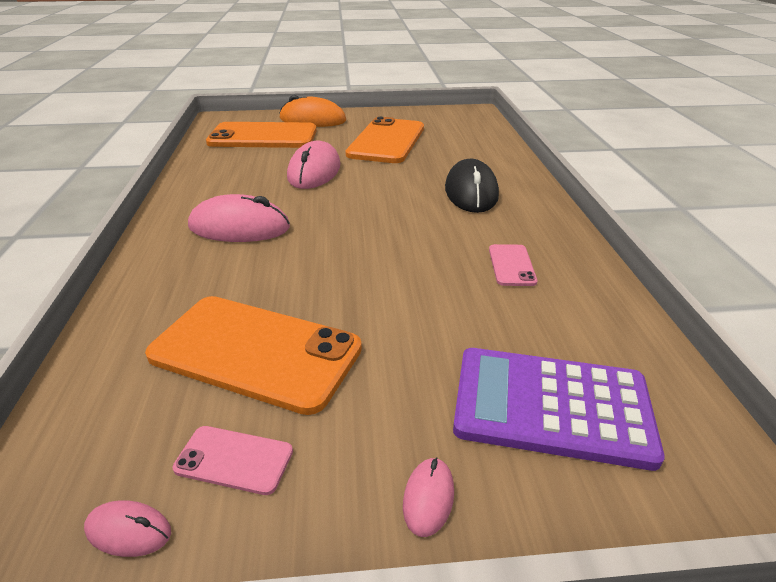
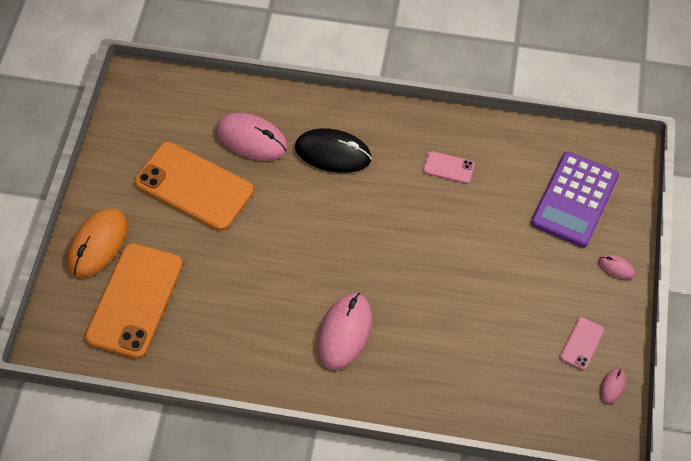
camera: 75 degrees left, 25 degrees up
(255, 352) = (504, 329): orange phone -> none
(314, 171) = (249, 263): pink mouse -> pink mouse (251, 139)

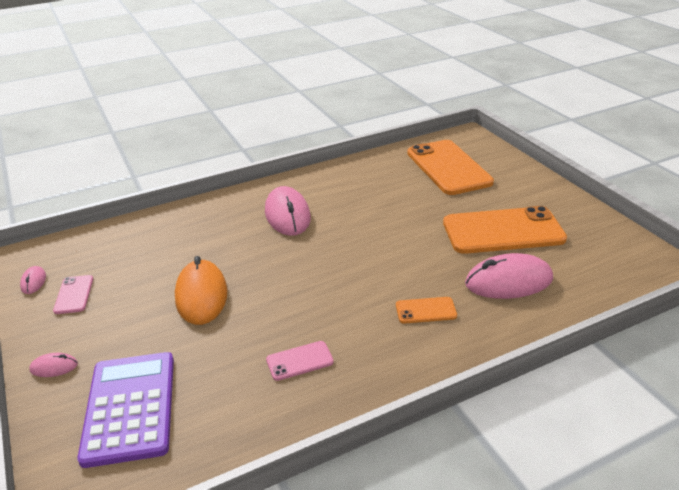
camera: 145 degrees right, 25 degrees down
(98, 244) = (513, 176): orange mouse -> orange mouse (201, 295)
(333, 153) = (426, 310): black mouse -> orange phone

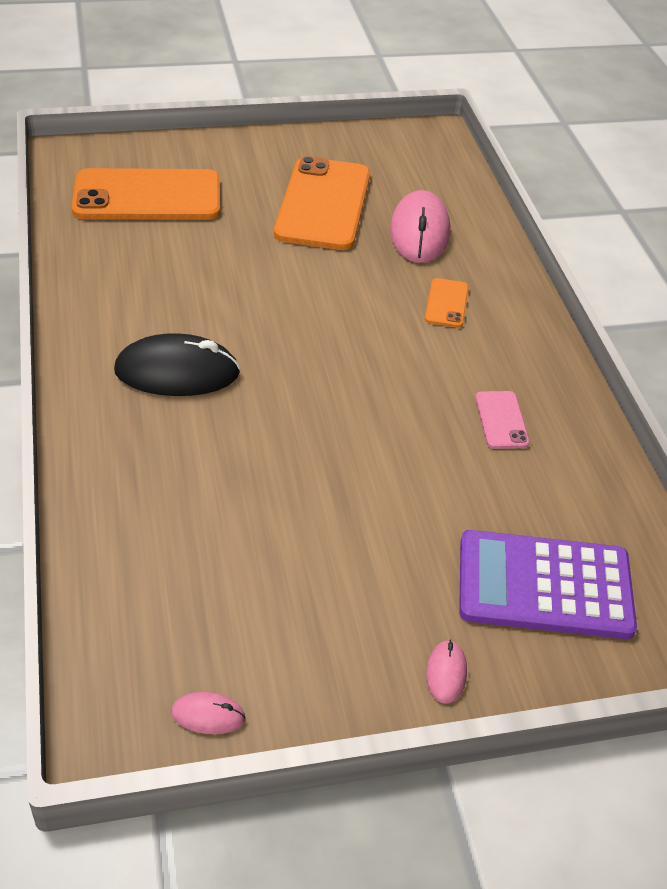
camera: 80 degrees left, 10 degrees up
(74, 295) = (273, 652): pink phone -> none
(201, 295) = (340, 493): orange mouse -> none
(287, 215) = (177, 372): pink mouse -> black mouse

